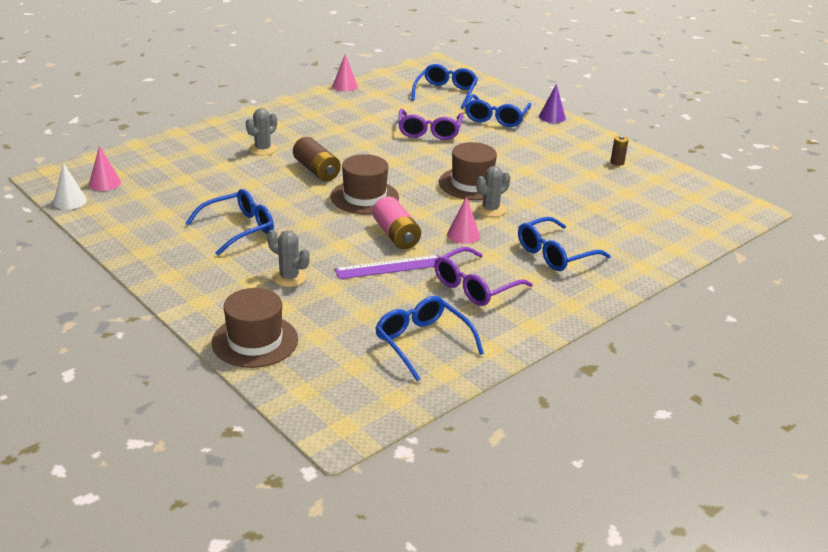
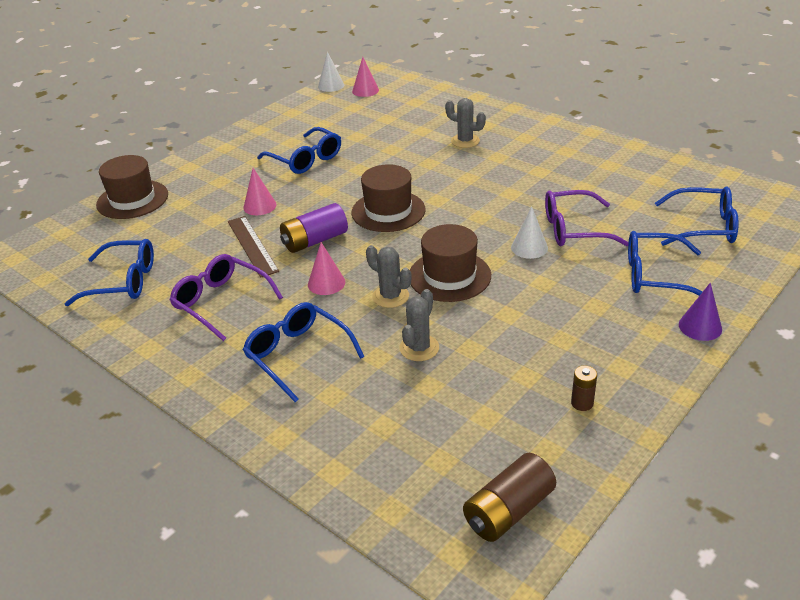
camera: 85 degrees right, 5 degrees up
(289, 278) = (227, 197): grey cactus -> grey cactus (419, 348)
(317, 170) = (434, 176): brown battery -> brown battery (508, 511)
(345, 86) = (658, 157): pink cone -> pink cone (260, 206)
(389, 267) = (252, 245): purple ruler -> brown ruler
(396, 235) = (315, 241): pink battery -> purple battery
(422, 343) = (123, 282): blue glasses -> blue glasses turned 45 degrees clockwise
(446, 150) = (529, 247): none -> white cone

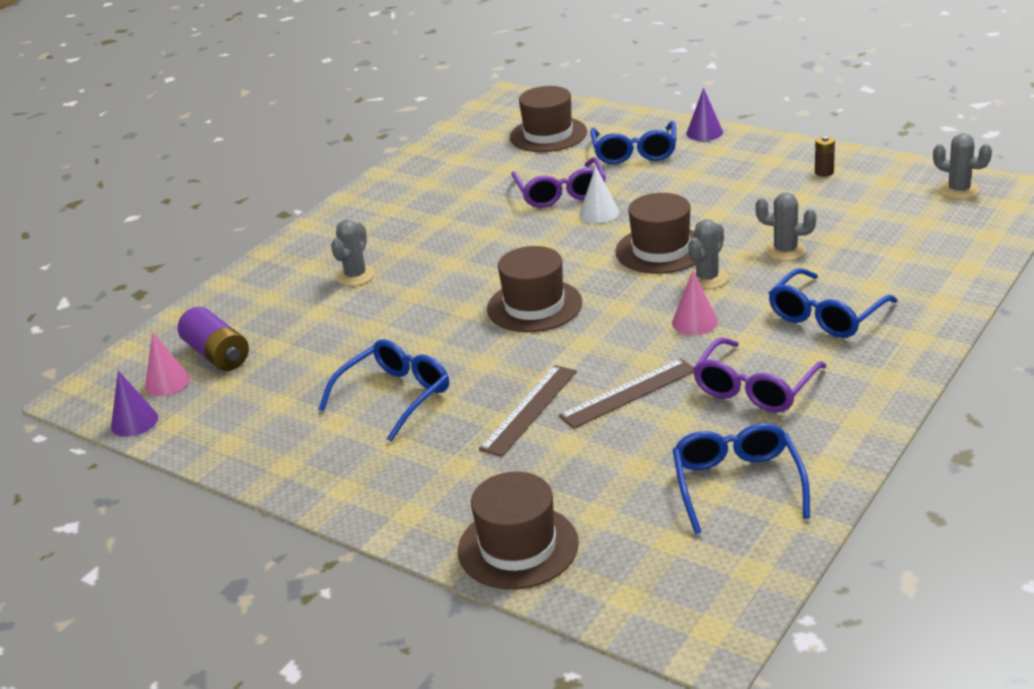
camera: 95 degrees left, 5 degrees down
(260, 206) = (529, 409): pink cone -> brown ruler
(315, 241) = (609, 347): purple battery -> purple battery (217, 355)
(331, 85) = (134, 422): white cone -> purple cone
(508, 511) = (958, 190): brown battery -> grey cactus
(704, 227) = (548, 135): blue glasses -> brown hat

